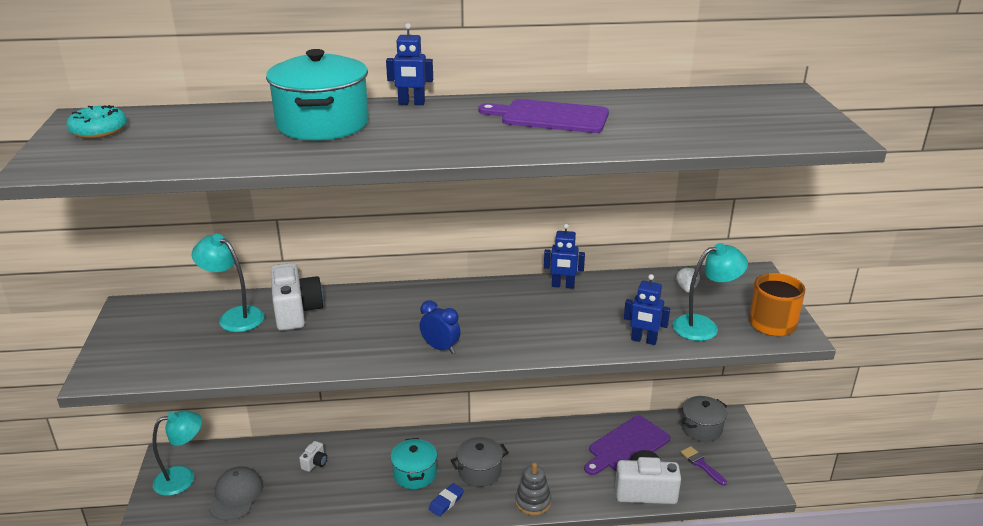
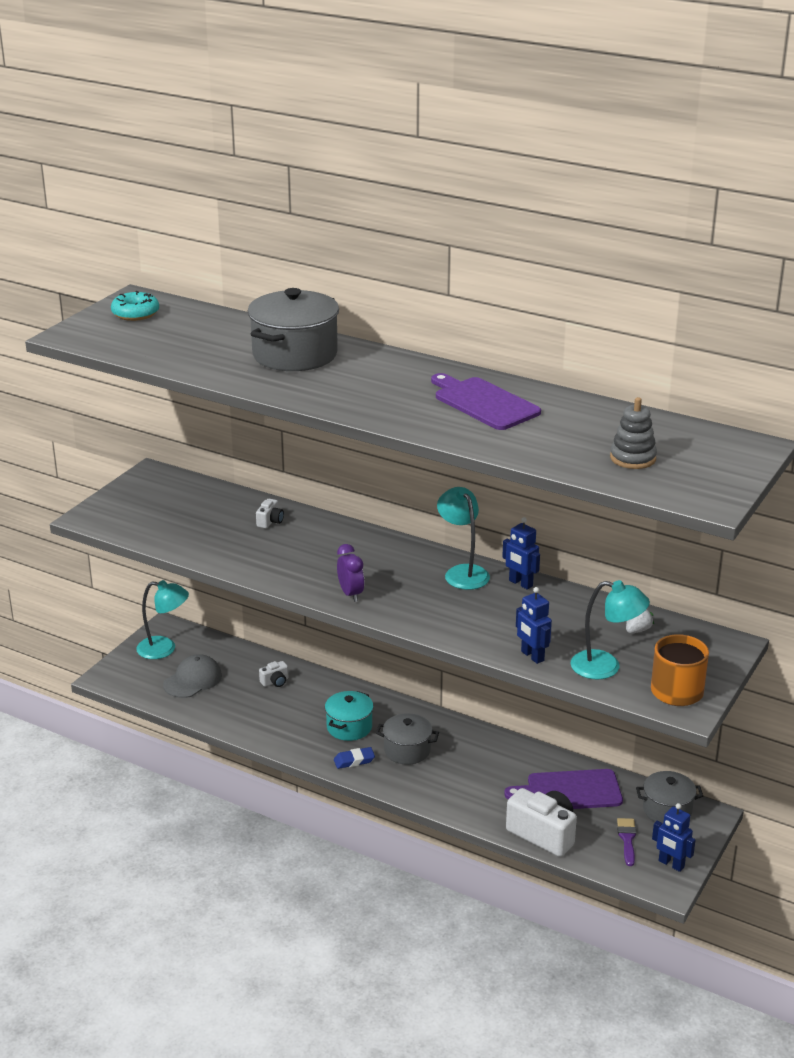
camera: 35 degrees right, 0 degrees up
(234, 316) = (220, 508): turquoise lamp -> turquoise lamp (462, 572)
(296, 311) = (270, 521): white camera -> white camera, size x0.47
(322, 124) = (295, 355): turquoise pot -> grey pot
(411, 103) = (389, 355): blue robot -> blue robot (671, 864)
(440, 348) = (350, 594): blue clock -> purple clock
(533, 502) = (429, 795): grey stacking toy -> grey stacking toy (633, 458)

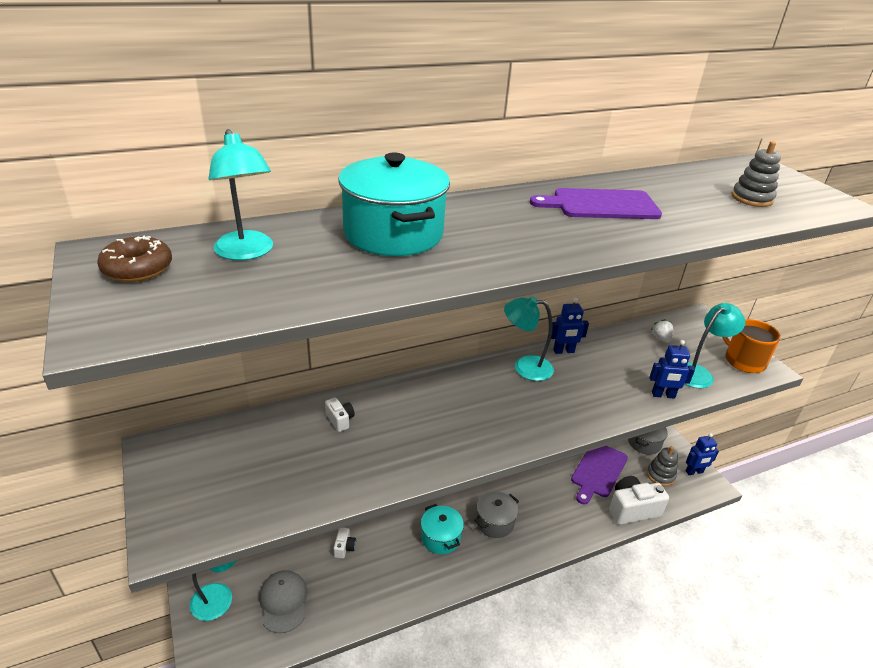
camera: 55 degrees left, 5 degrees up
(135, 313) = (138, 268): turquoise donut -> brown donut
(197, 328) = (247, 252): none -> turquoise lamp
(295, 355) = (393, 234): grey pot -> turquoise pot
(350, 594) = (502, 436): purple clock -> none
(354, 760) = (481, 559): blue eraser -> none
(627, 839) = (660, 475): purple brush -> grey stacking toy

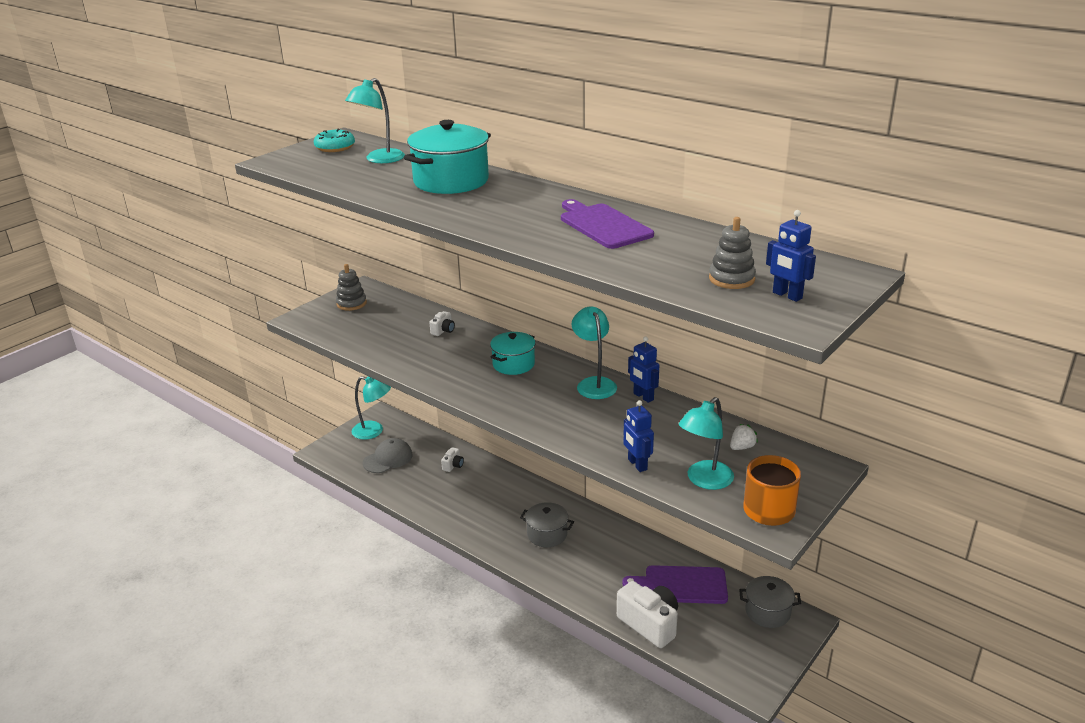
camera: 65 degrees right, 5 degrees down
(138, 268) = (335, 147): brown donut -> turquoise donut
(344, 547) = (453, 465): white camera -> white camera turned 45 degrees counterclockwise
(440, 538) = (503, 509): turquoise pot -> turquoise pot (513, 364)
(660, 475) = (726, 637): grey stacking toy -> grey stacking toy (351, 303)
(694, 472) = (763, 666): blue robot -> blue robot (787, 295)
(698, 373) = (704, 480): turquoise lamp -> turquoise lamp turned 105 degrees clockwise

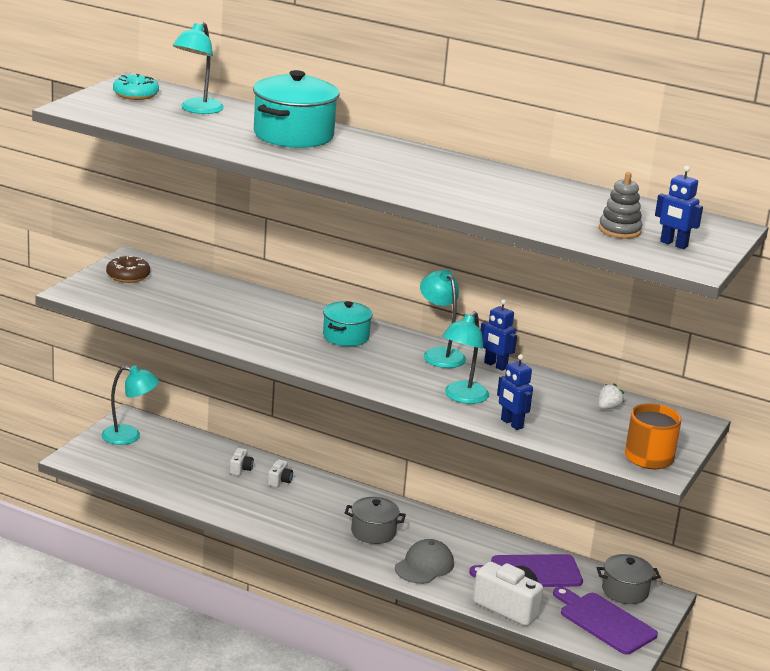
camera: 15 degrees left, 5 degrees down
(351, 303) = (128, 276): grey stacking toy -> brown donut
(388, 459) = (159, 464): grey cap -> grey cap (424, 566)
(443, 331) = (251, 304): white camera -> white camera (280, 481)
(603, 225) = (476, 181): purple cutting board -> purple cutting board (604, 621)
(704, 480) = (581, 435): turquoise lamp -> turquoise lamp (462, 397)

